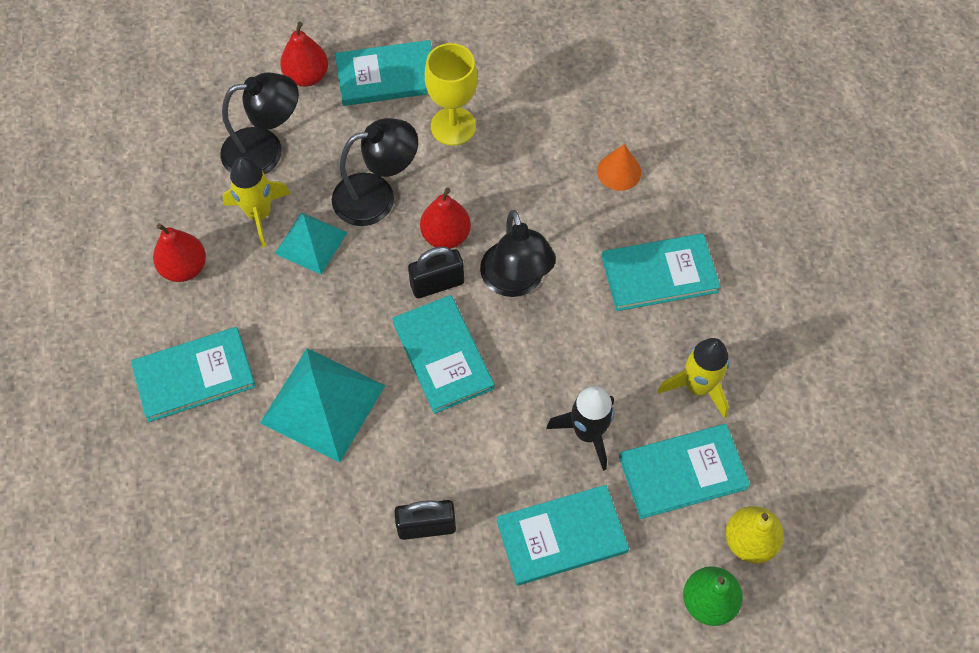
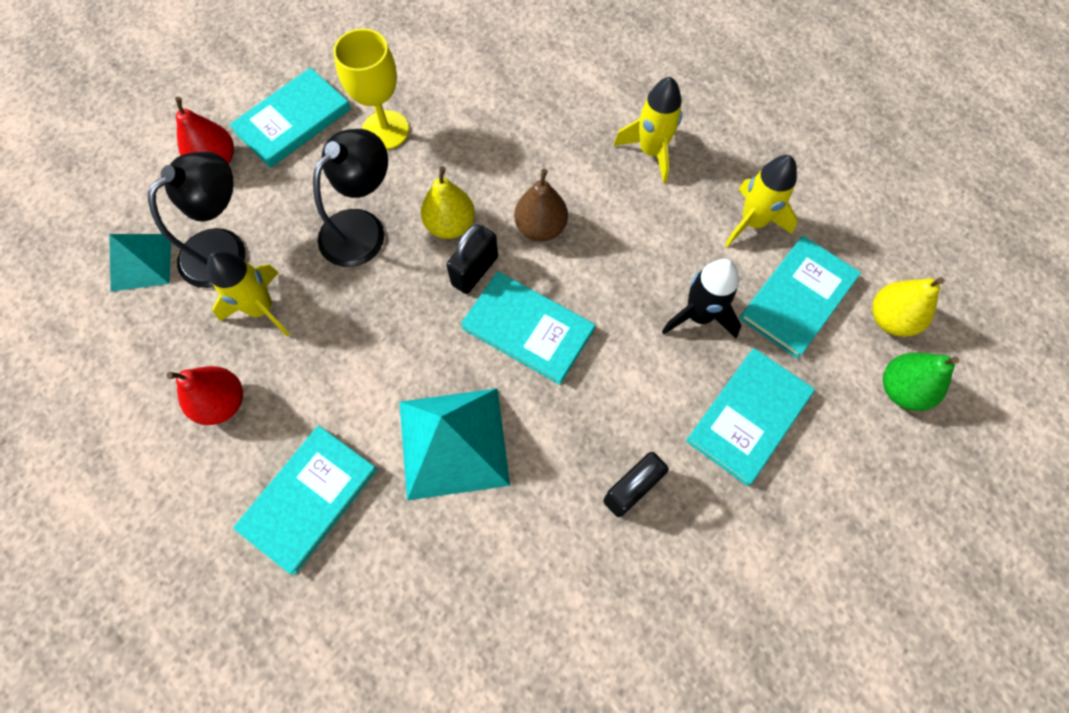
camera: 35 degrees left, 5 degrees up
(311, 243) = (331, 304): turquoise pyramid -> turquoise pyramid (141, 262)
(446, 235) = (450, 225): red pear -> yellow pear
(516, 282) = (541, 227): black lamp -> brown pear
(619, 171) = (554, 89): orange cone -> none
(659, 274) = (651, 151): turquoise book -> yellow rocket

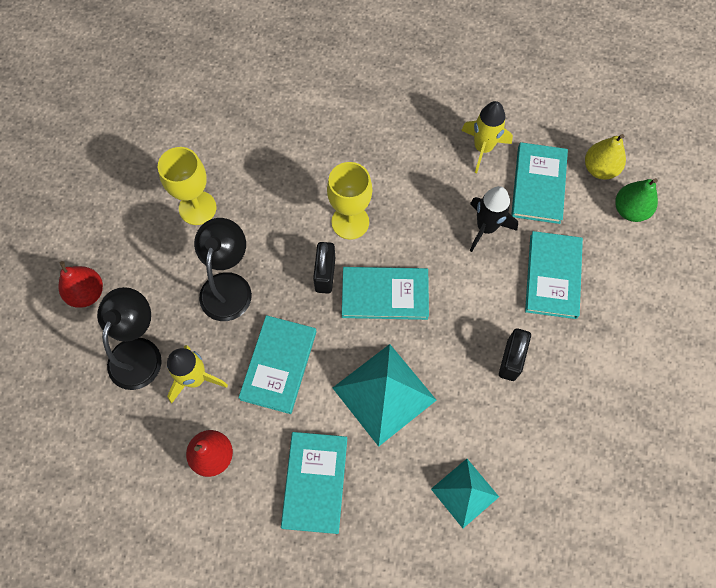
camera: 30 degrees left, 0 degrees up
(141, 262) = (83, 394): turquoise pyramid -> turquoise pyramid (465, 492)
(293, 121) = (124, 235): turquoise book -> turquoise book (279, 365)
(450, 225) = (288, 252): yellow pear -> none
(541, 227) = (350, 222): brown pear -> yellow goblet
(651, 151) = (390, 132): yellow rocket -> none

